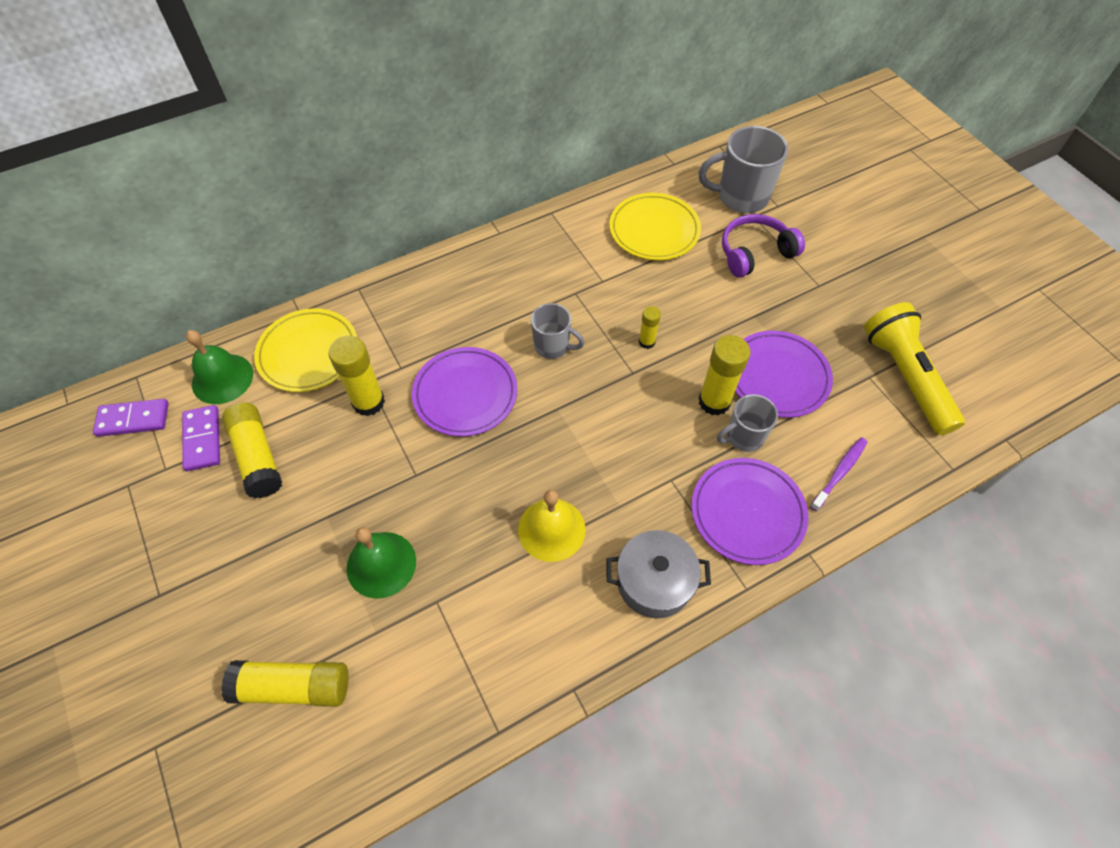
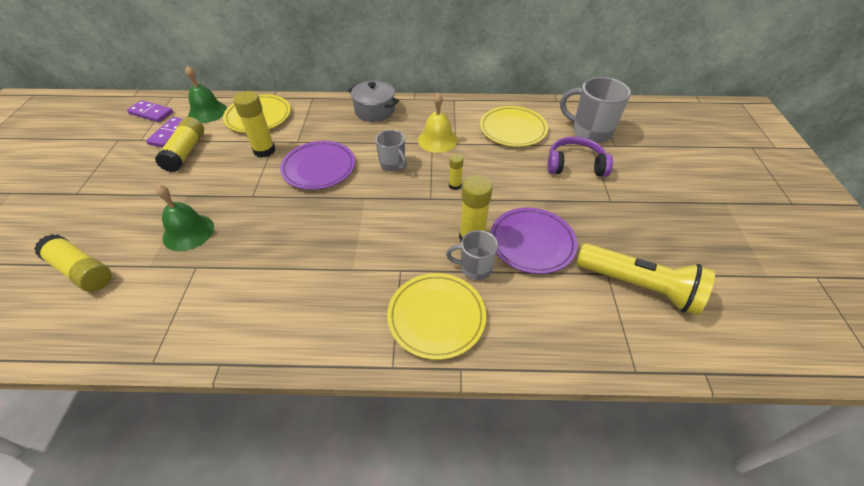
camera: 30 degrees right, 10 degrees down
(551, 529) = (298, 261): yellow bell -> yellow bell (437, 140)
(654, 582) = (332, 327): grey pot -> grey pot (374, 111)
(747, 513) = (436, 317): purple plate -> yellow plate
(839, 473) = (531, 326): purple toothbrush -> none
(905, 377) = (639, 286): yellow flashlight -> yellow flashlight turned 105 degrees clockwise

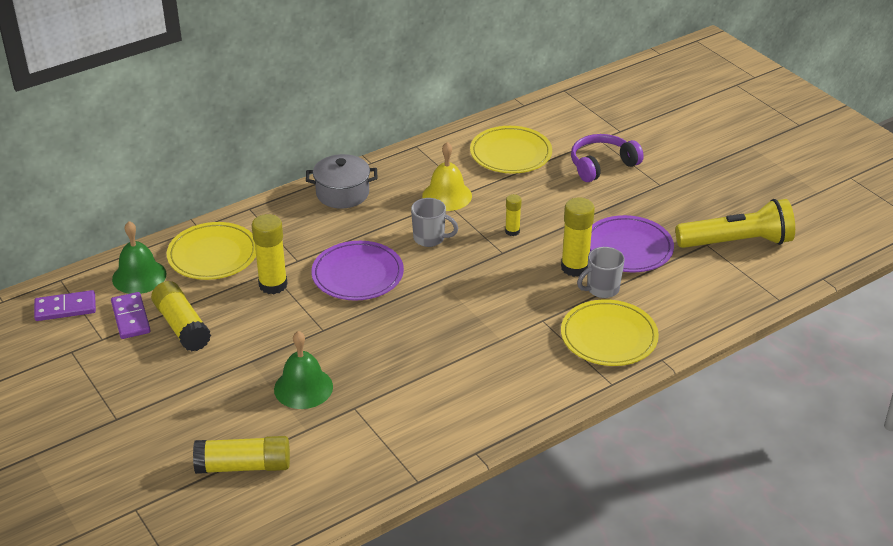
camera: 35 degrees left, 10 degrees down
(590, 132) = (586, 126): grey mug -> none

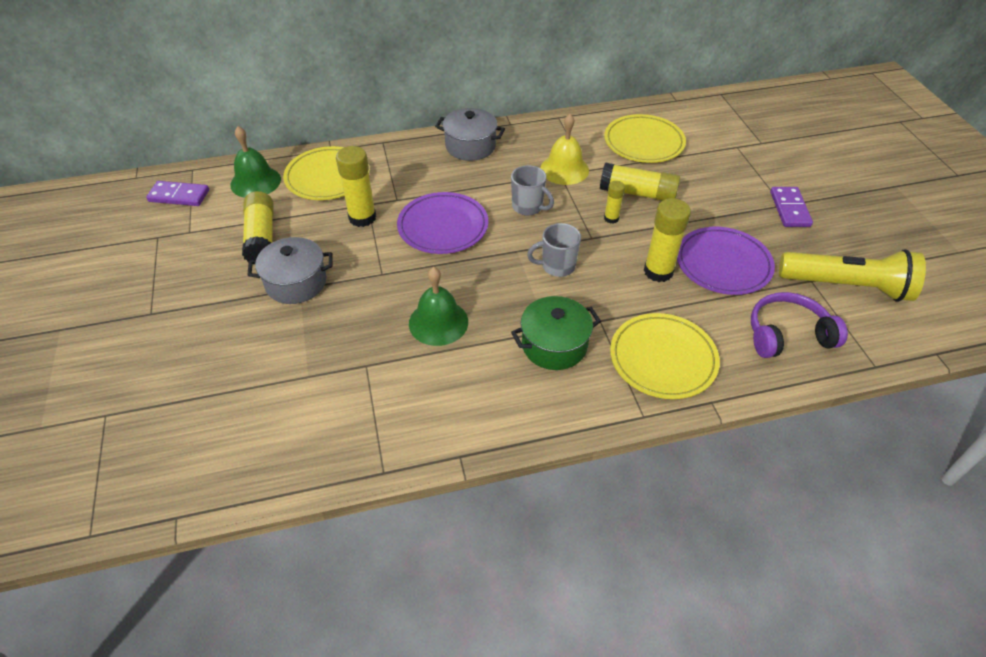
camera: 20 degrees right, 10 degrees up
(130, 318) = (224, 218): purple domino -> purple domino (789, 209)
(244, 357) = (296, 283): none -> grey pot
(244, 466) = (228, 399): yellow glue stick -> yellow glue stick (637, 193)
(303, 388) = (330, 329): green bell -> green bell (438, 322)
(512, 349) = (554, 345): none -> green pot
(601, 289) = (677, 302): grey mug -> grey mug (557, 266)
(602, 165) = (730, 172): purple headphones -> purple headphones (787, 335)

